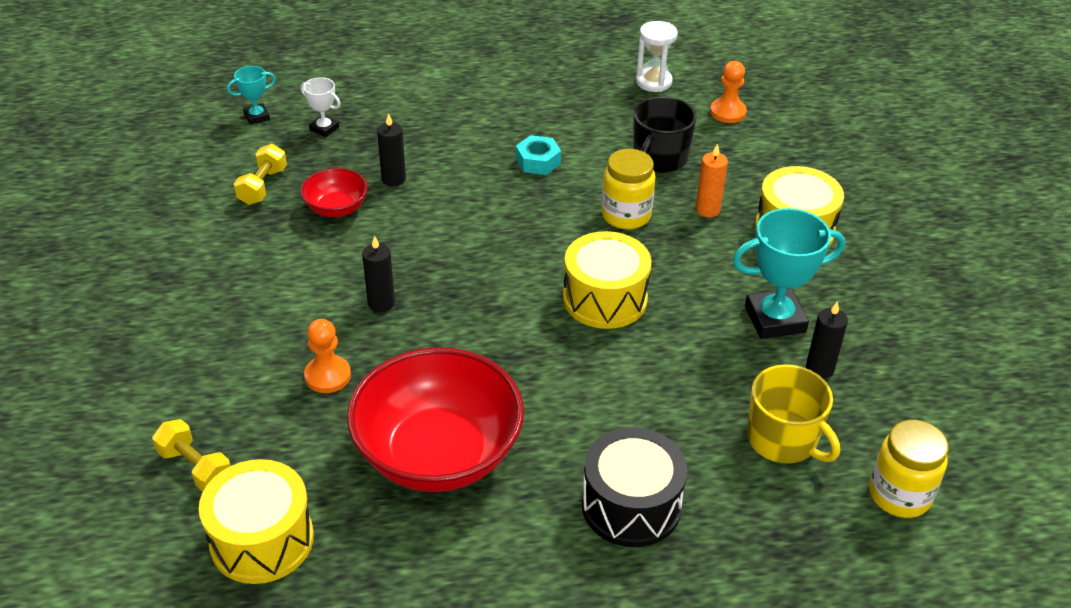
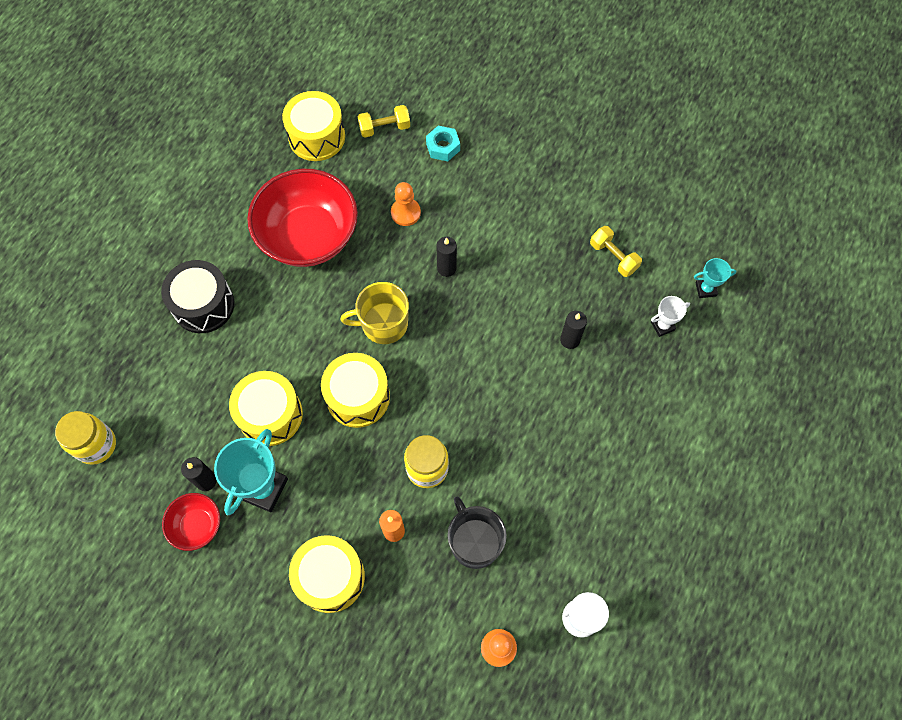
camera: 125 degrees right, 25 degrees up
(257, 116) = (705, 289): turquoise trophy -> turquoise trophy turned 75 degrees clockwise
(336, 208) = (559, 289): red bowl -> red bowl (197, 525)
(538, 161) = (529, 449): turquoise nut -> turquoise nut (443, 147)
(697, 358) = (270, 415): none -> yellow drum
(783, 440) = (178, 414): yellow mug -> yellow mug (383, 324)

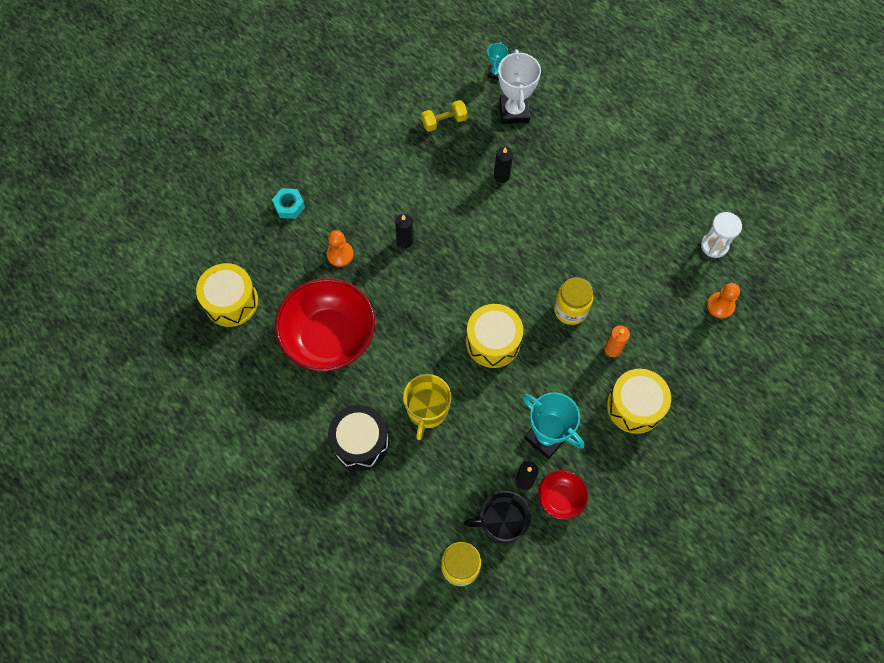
camera: 70 degrees left, 0 degrees up
(270, 415) = (484, 414): yellow drum -> none
(383, 324) = (436, 303): yellow mug -> yellow mug (427, 410)
(384, 128) = (248, 244): yellow dumbbell -> none
(474, 542) = (638, 295): black mug -> black mug (501, 523)
(662, 326) = (514, 111): white trophy -> white trophy, size x1.93

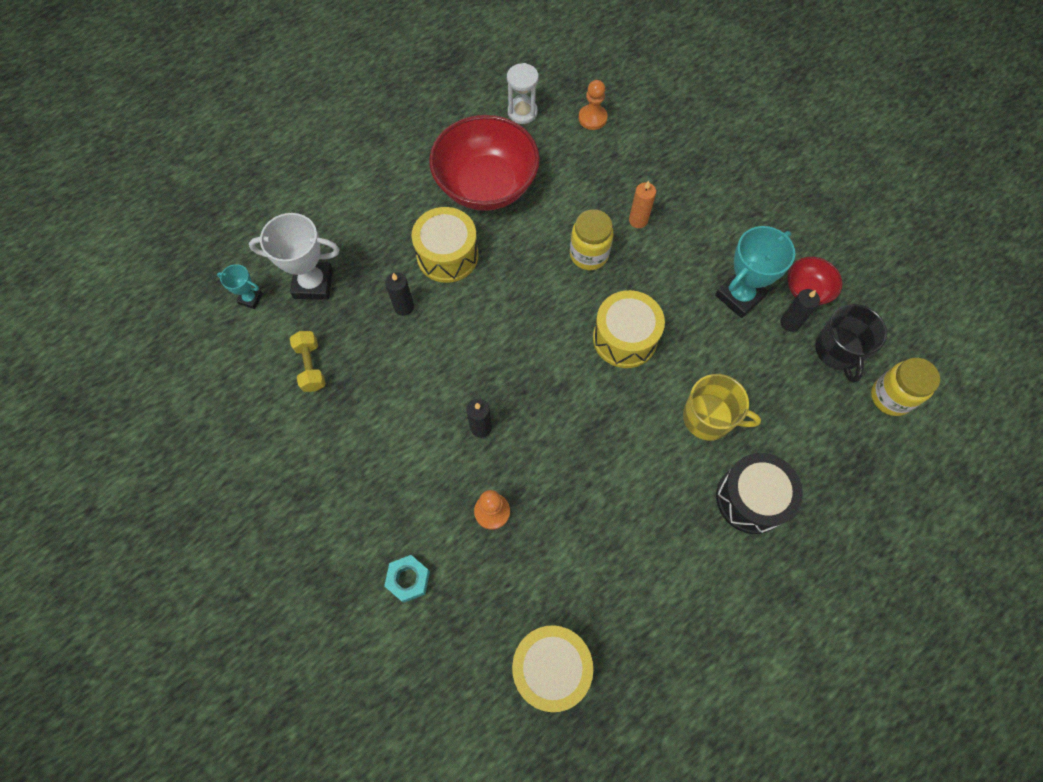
camera: 85 degrees left, 0 degrees up
(329, 337) = (610, 531): red bowl -> red bowl (486, 185)
(634, 406) = (703, 209): yellow drum -> yellow drum (447, 255)

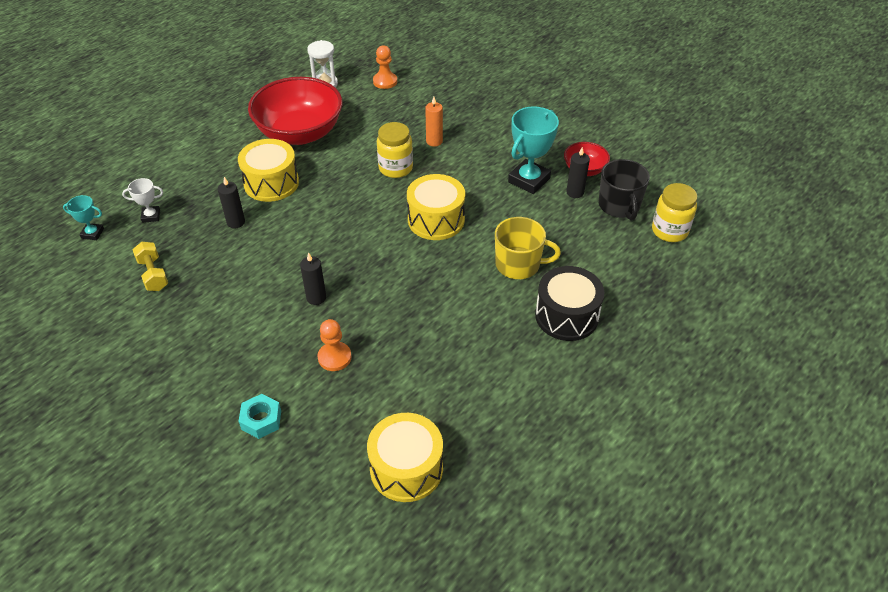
camera: 10 degrees left, 20 degrees down
(313, 283) = (151, 216): white trophy -> white trophy, size x0.52

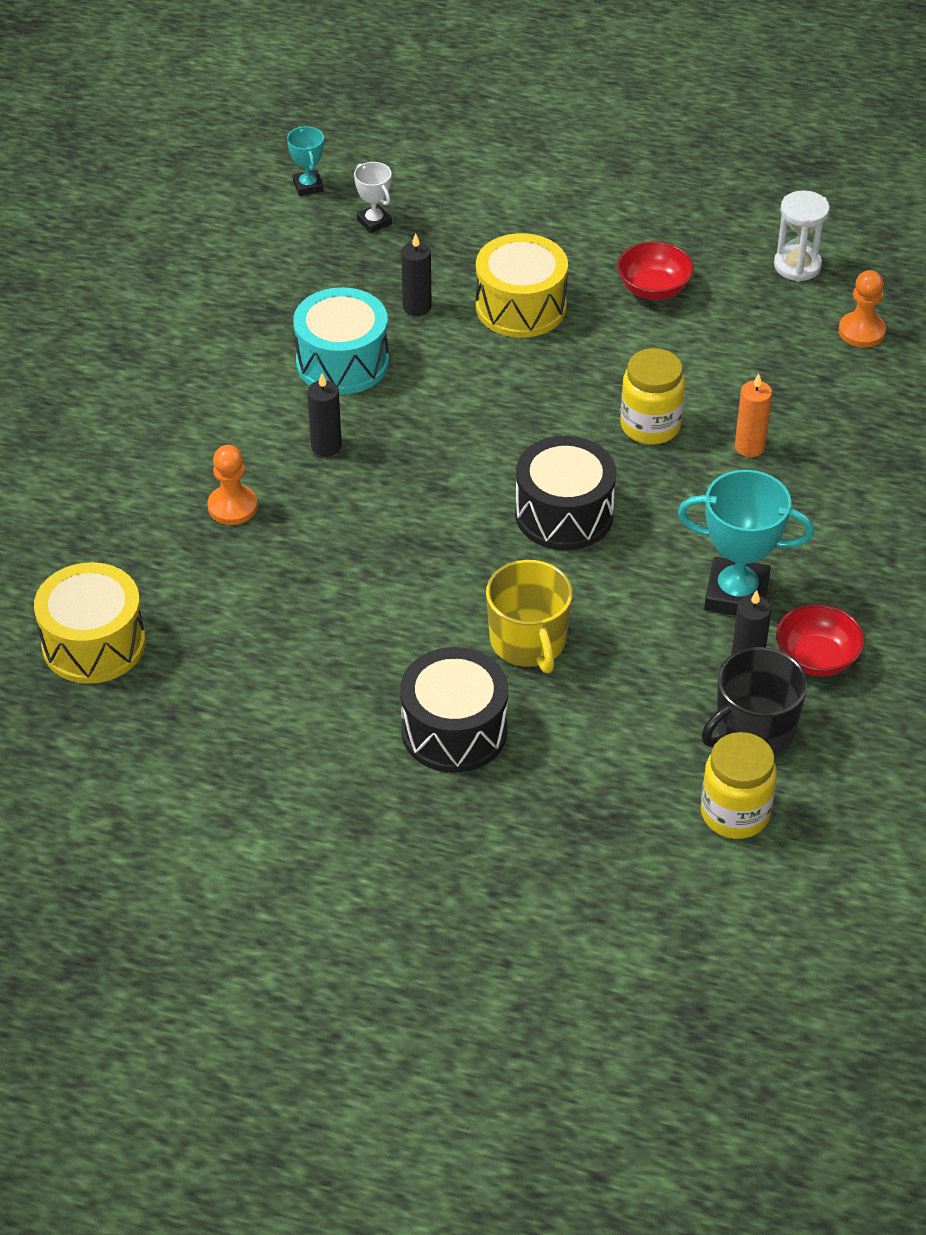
camera: 65 degrees right, 0 degrees up
(153, 274) = (272, 275): yellow dumbbell -> none
(253, 268) = (342, 362): none -> turquoise drum
(261, 420) = (97, 479): turquoise nut -> none
(300, 133) = (653, 289): red bowl -> red bowl, size x0.48
(436, 220) = (564, 514): yellow drum -> black drum

